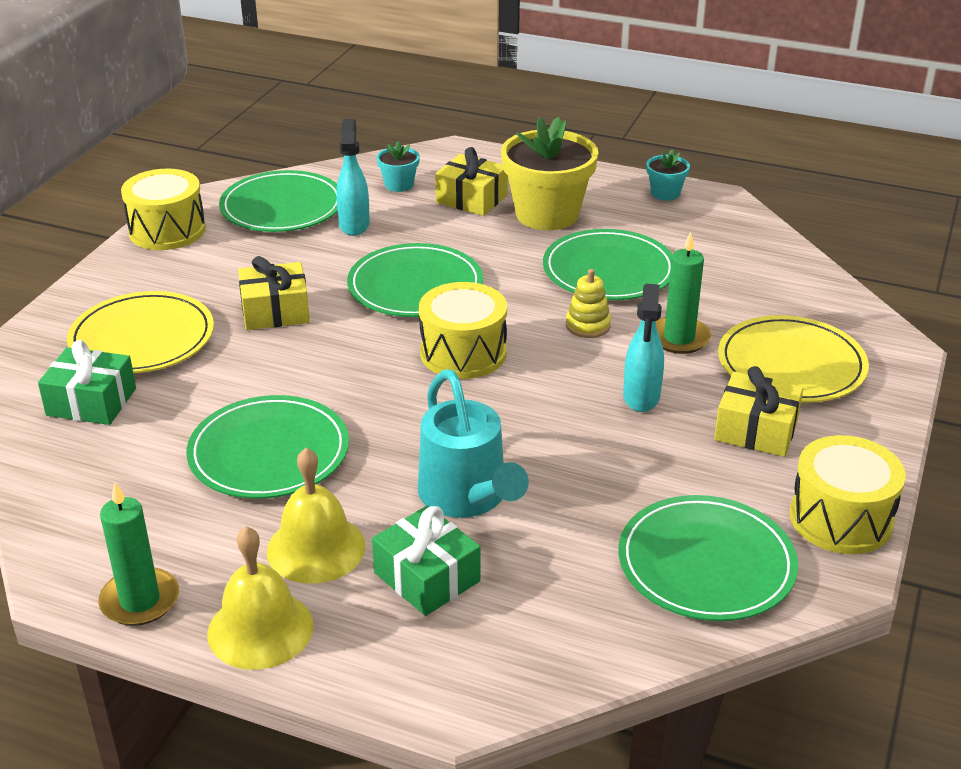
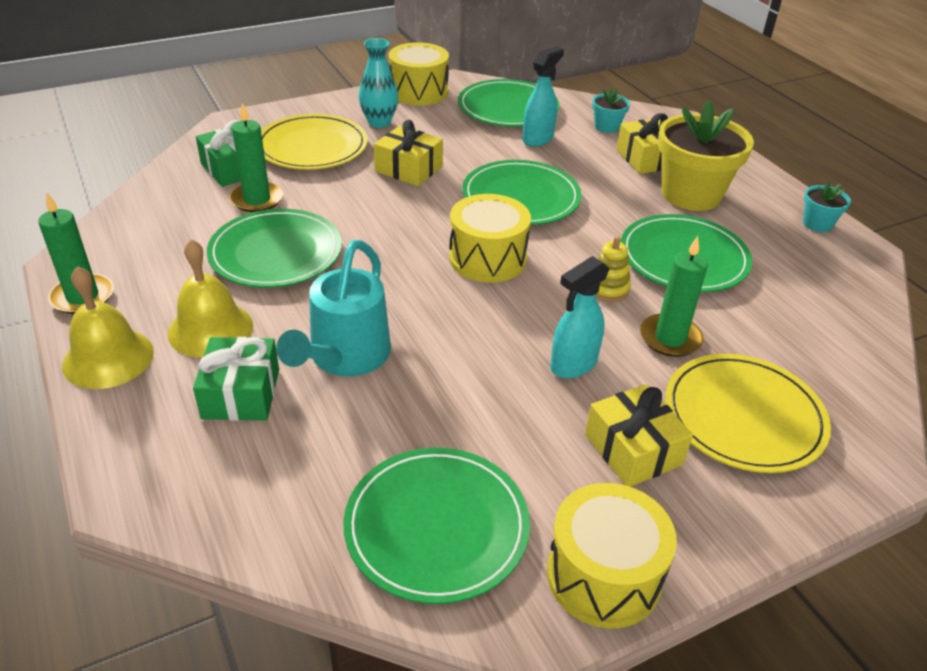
camera: 40 degrees right, 5 degrees up
(169, 417) = (257, 199): none -> green candle
(175, 281) = (379, 122): none -> turquoise vase

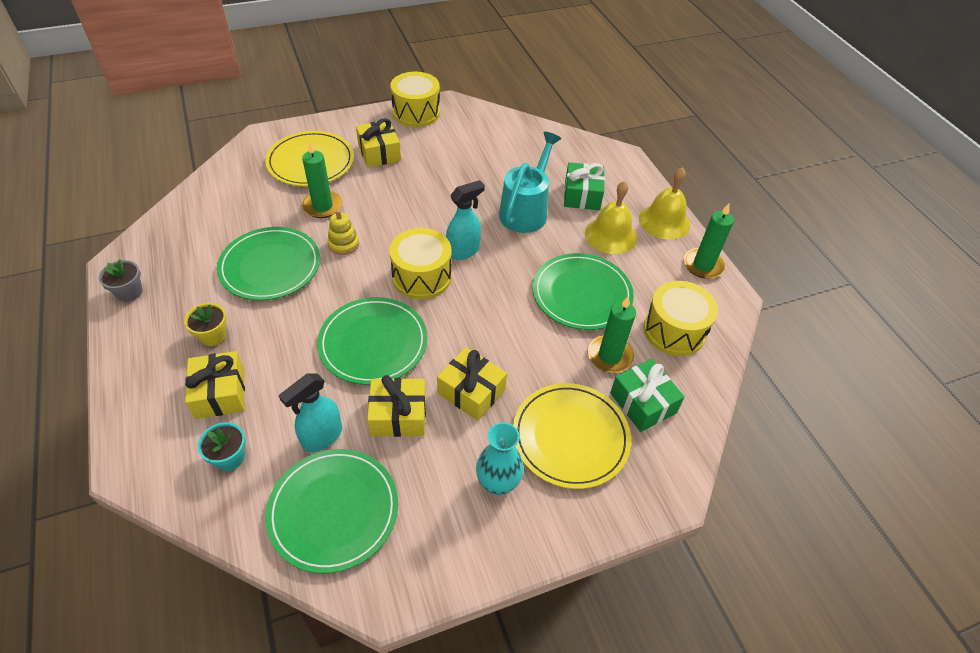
camera: 175 degrees left, 10 degrees up
(418, 92) = (442, 562): yellow drum -> yellow drum (674, 331)
(436, 526) = (482, 133): green plate -> none
(475, 152) = (398, 415): none -> yellow gift
(573, 365) = (391, 195): turquoise spray bottle -> turquoise spray bottle (463, 251)
(691, 194) = (213, 335): yellow flower pot -> yellow flower pot, size x0.47
(817, 224) = (129, 292): turquoise flower pot -> grey flower pot

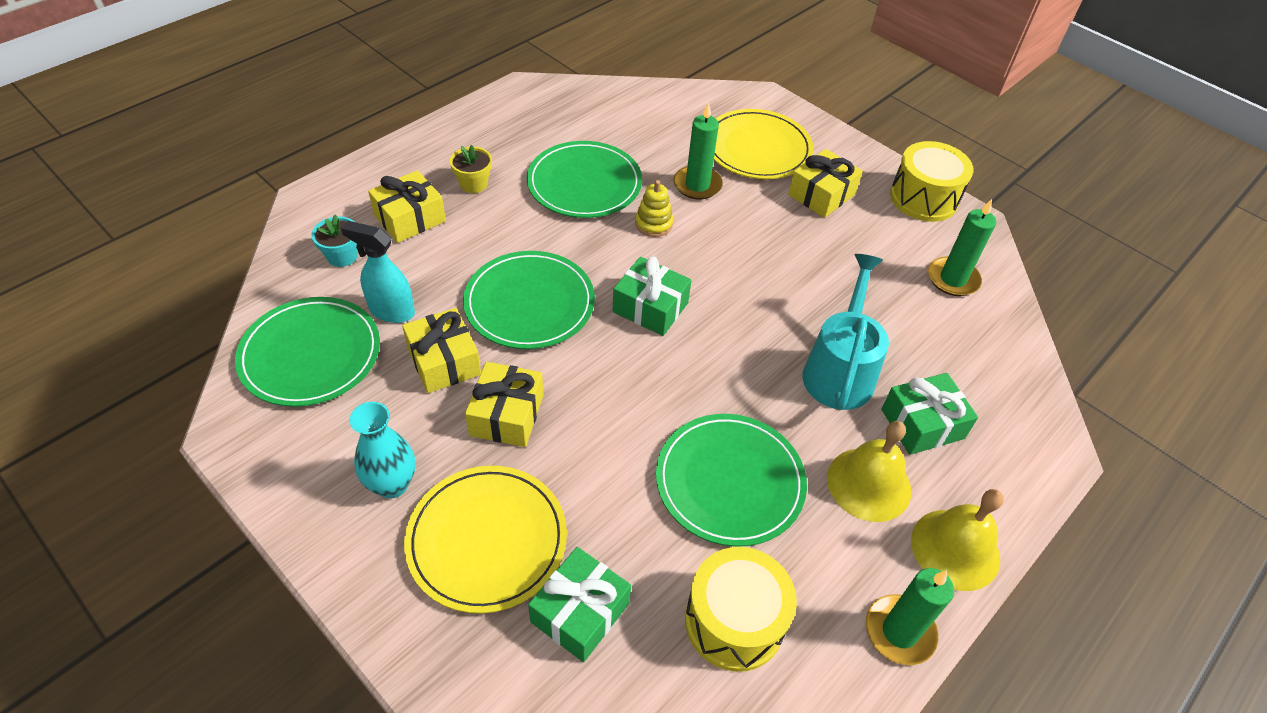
camera: 65 degrees right, 0 degrees up
(129, 292) = (493, 110): grey flower pot -> none
(421, 277) = (650, 307): yellow drum -> green gift
(463, 251) = (718, 330): turquoise spray bottle -> none
(526, 210) = (840, 369): turquoise watering can -> turquoise watering can turned 75 degrees counterclockwise
(609, 356) = (640, 547): green candle -> green candle (953, 279)

